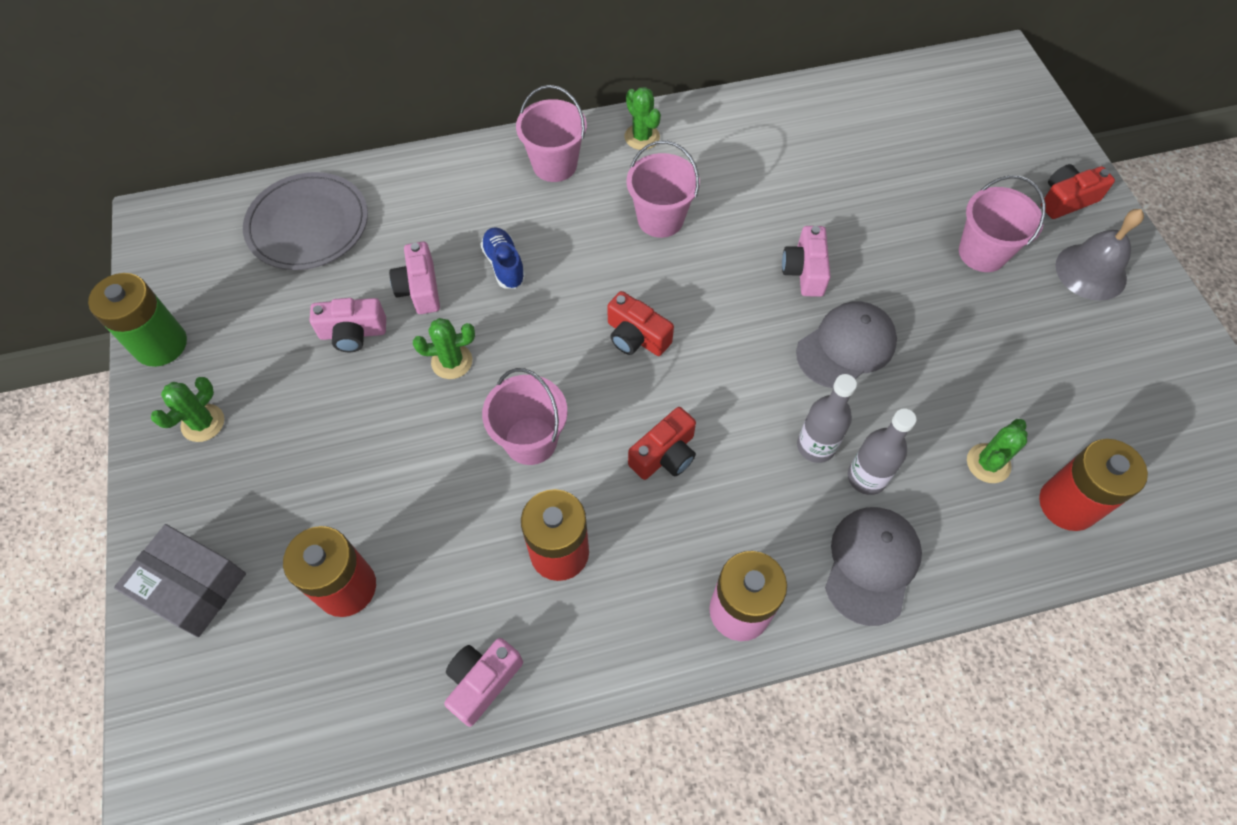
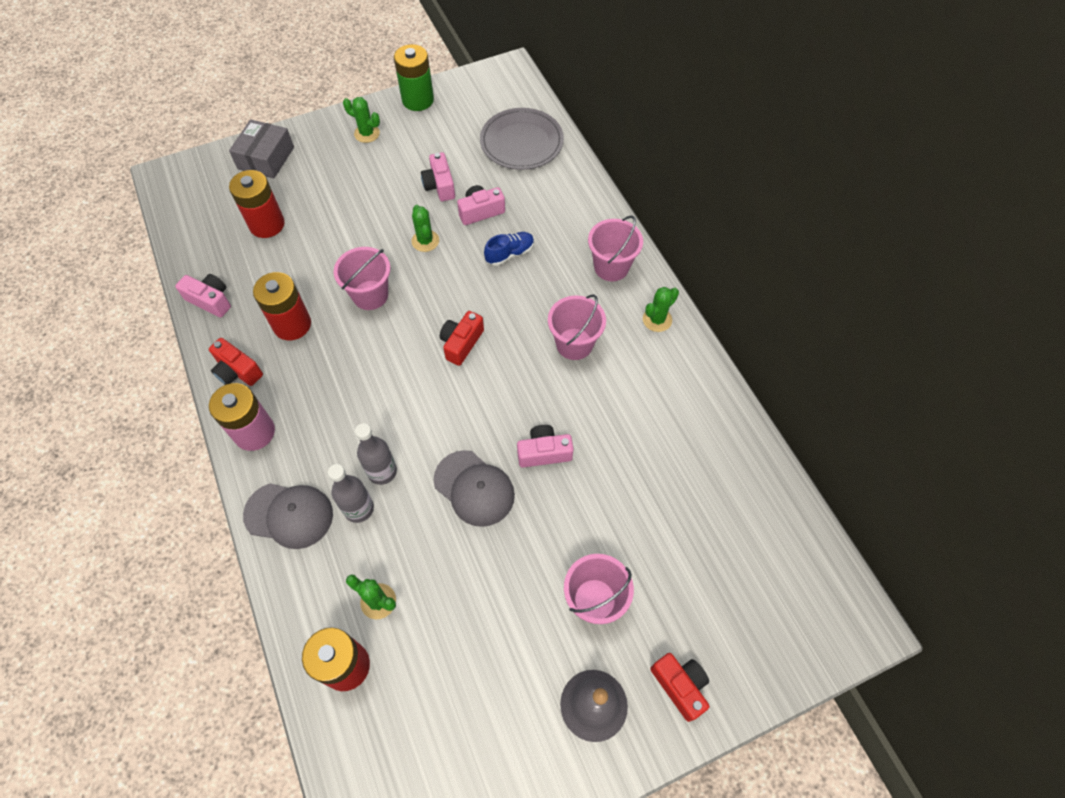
camera: 80 degrees right, 0 degrees up
(665, 455) = (366, 374): red camera -> red camera (237, 371)

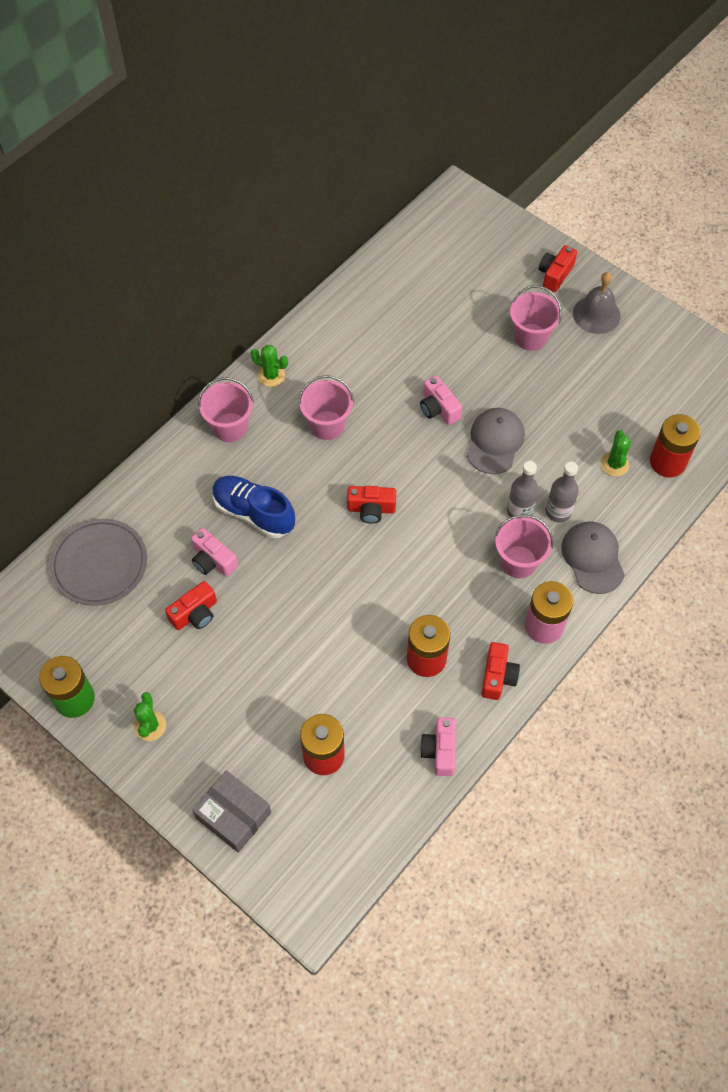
camera: 115 degrees left, 0 degrees up
(266, 158) = (233, 815): grey box -> grey box turned 45 degrees clockwise
(370, 295) = (359, 608): pink bucket -> pink bucket (518, 562)
(425, 241) = (273, 592): green cactus -> none
(439, 185) = (195, 614): pink camera -> red camera
(510, 254) = (253, 513): blue shoe -> blue shoe, size x1.68

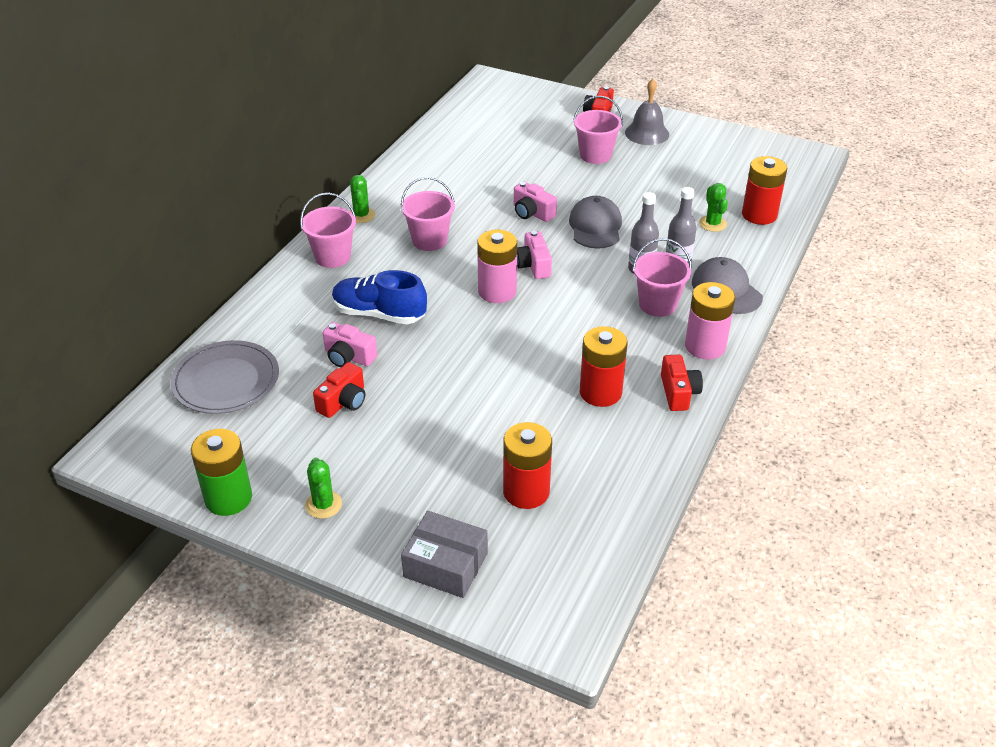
camera: 15 degrees left, 20 degrees down
(271, 375) = (361, 215): green cactus -> green cactus turned 75 degrees clockwise
(371, 509) = (497, 291): red camera -> pink battery
(440, 751) = (647, 463): pink camera -> pink camera (533, 265)

